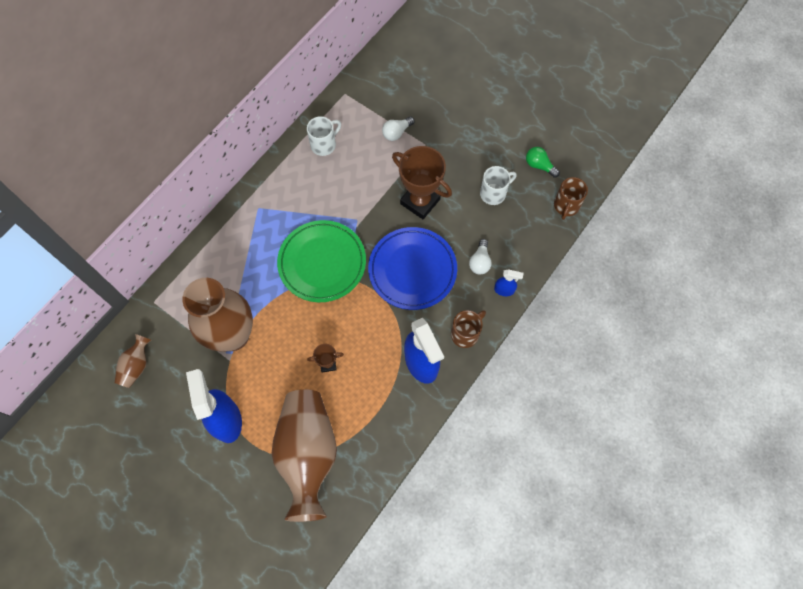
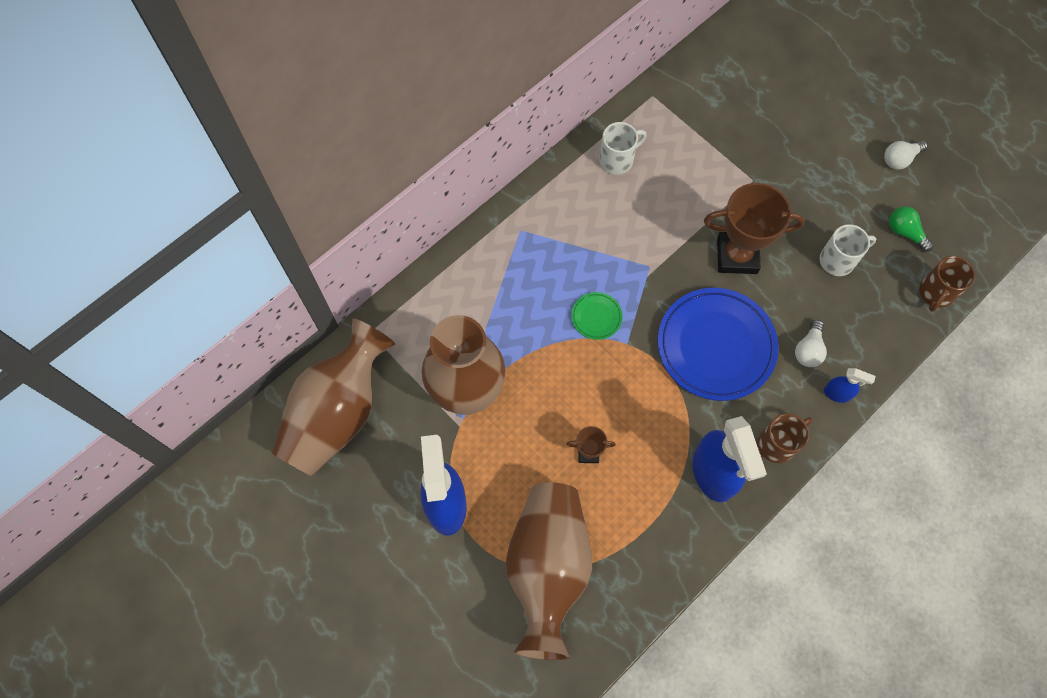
camera: 10 degrees right, 0 degrees up
(136, 366) = (338, 412): brown vase -> brown vase, size x2.23
(322, 263) = (596, 317): green plate -> green plate, size x0.43
(396, 133) = (716, 158): white light bulb -> white light bulb (900, 159)
(420, 201) = (737, 256): brown trophy -> brown trophy turned 45 degrees counterclockwise

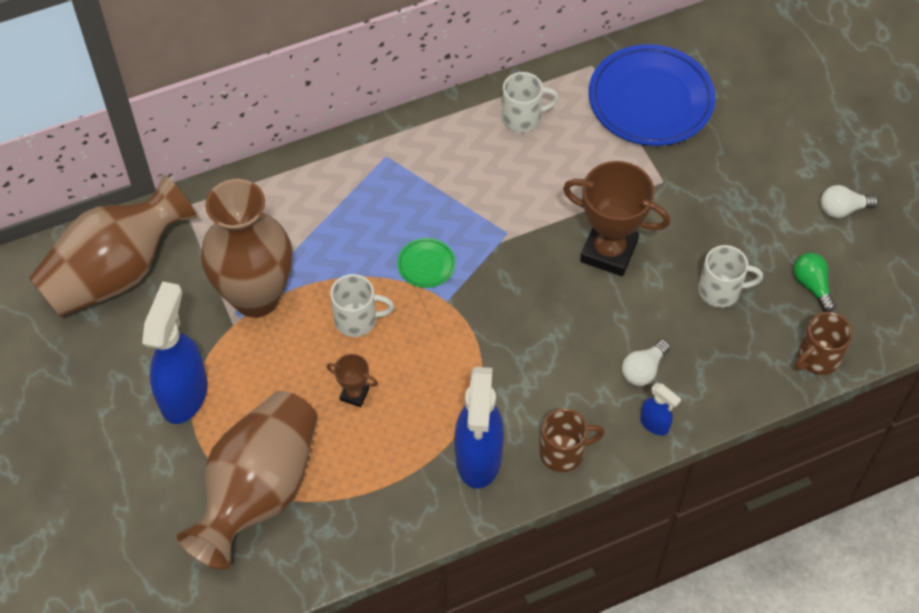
camera: 20 degrees right, 10 degrees down
(561, 385) = (357, 319): none -> white mug
(716, 346) = (542, 334): blue plate -> blue plate (650, 100)

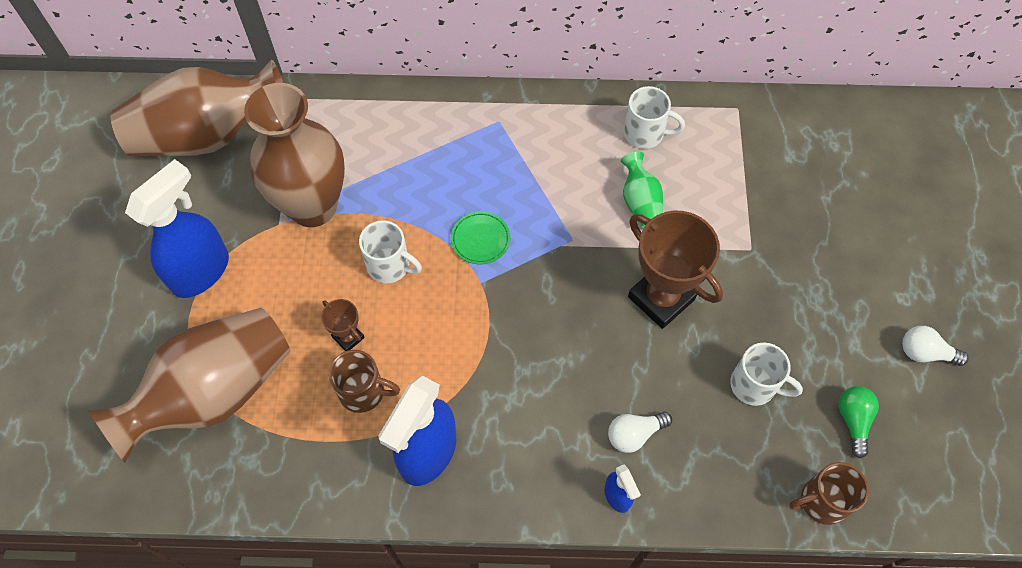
camera: 25 degrees right, 5 degrees up
(549, 178) = (640, 202): none -> green vase
(564, 452) = (512, 484): brown mug -> brown mug (364, 392)
(650, 100) = (779, 163): blue plate -> none

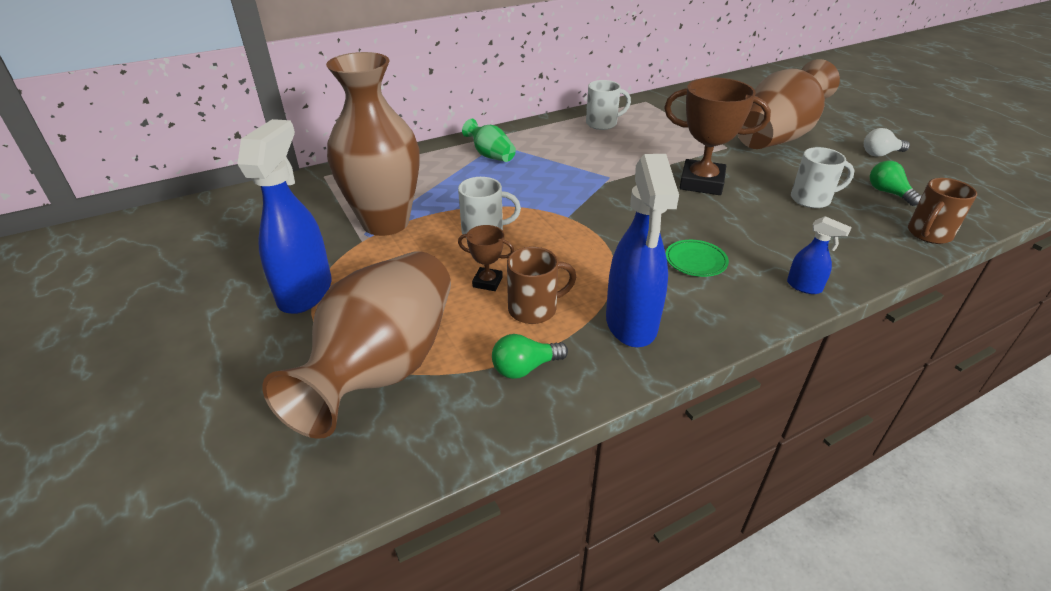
camera: 30 degrees left, 25 degrees down
(208, 135) = (253, 214): brown vase -> brown vase (777, 137)
(312, 452) = (525, 368): none -> green light bulb
(480, 239) = (543, 197): green plate -> green plate (695, 261)
(634, 434) = (771, 250): white light bulb -> none
(640, 202) = (634, 149): green vase -> green vase (490, 155)

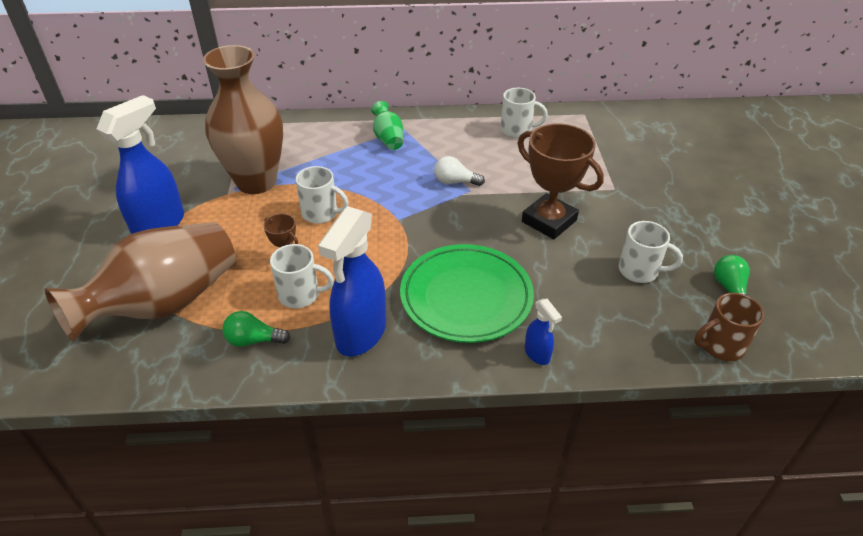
camera: 25 degrees right, 5 degrees up
(534, 309) = (301, 295): brown mug -> white mug
(695, 261) = (466, 297): green plate -> green plate, size x2.31
(777, 137) = (679, 191): brown vase -> none
(880, 154) = (773, 242): white light bulb -> white light bulb (455, 182)

